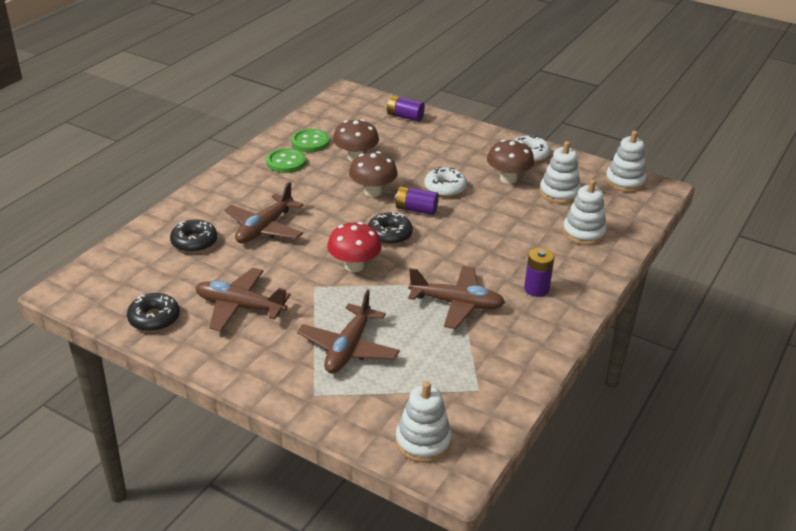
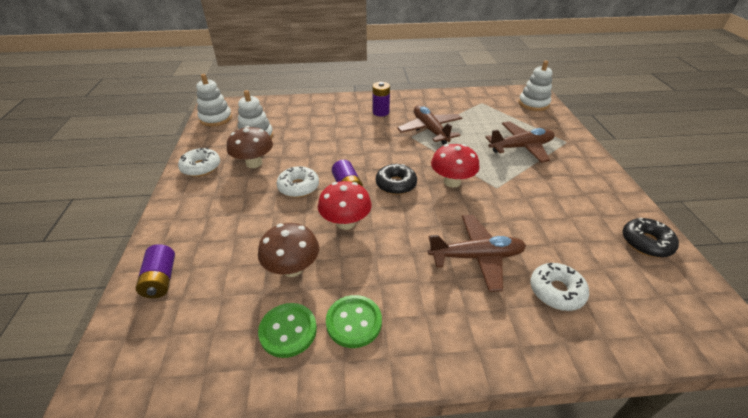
camera: 125 degrees left, 5 degrees up
(194, 242) = (556, 291): black donut -> white donut
(240, 307) = (566, 208): brown plane -> none
(373, 192) = (345, 223): brown mushroom -> red mushroom
(583, 233) = (301, 115): white stacking toy -> none

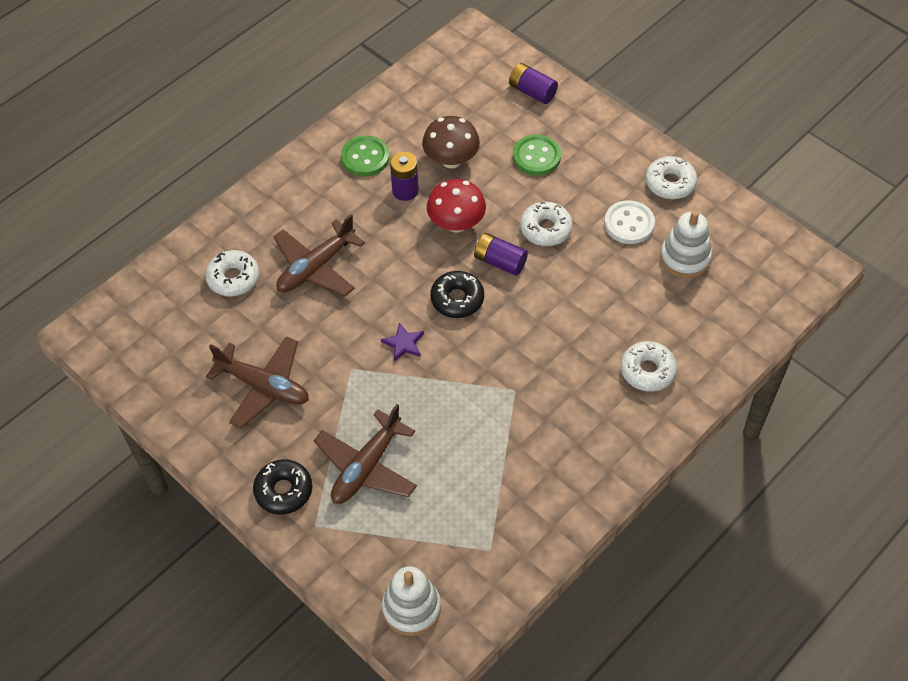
camera: 140 degrees right, 15 degrees up
(216, 118) = (776, 249): white stacking toy -> none
(254, 163) = (629, 224): brown mushroom -> white button
(288, 331) = (402, 125): green button -> green button (536, 156)
(341, 114) = (647, 371): none -> white donut
(380, 112) = (603, 413): purple battery -> purple battery (405, 190)
(430, 130) = (504, 421): brown plane -> brown plane (263, 386)
(452, 182) = (403, 344): red mushroom -> purple star
(646, 242) = (170, 389): black donut -> black donut (283, 491)

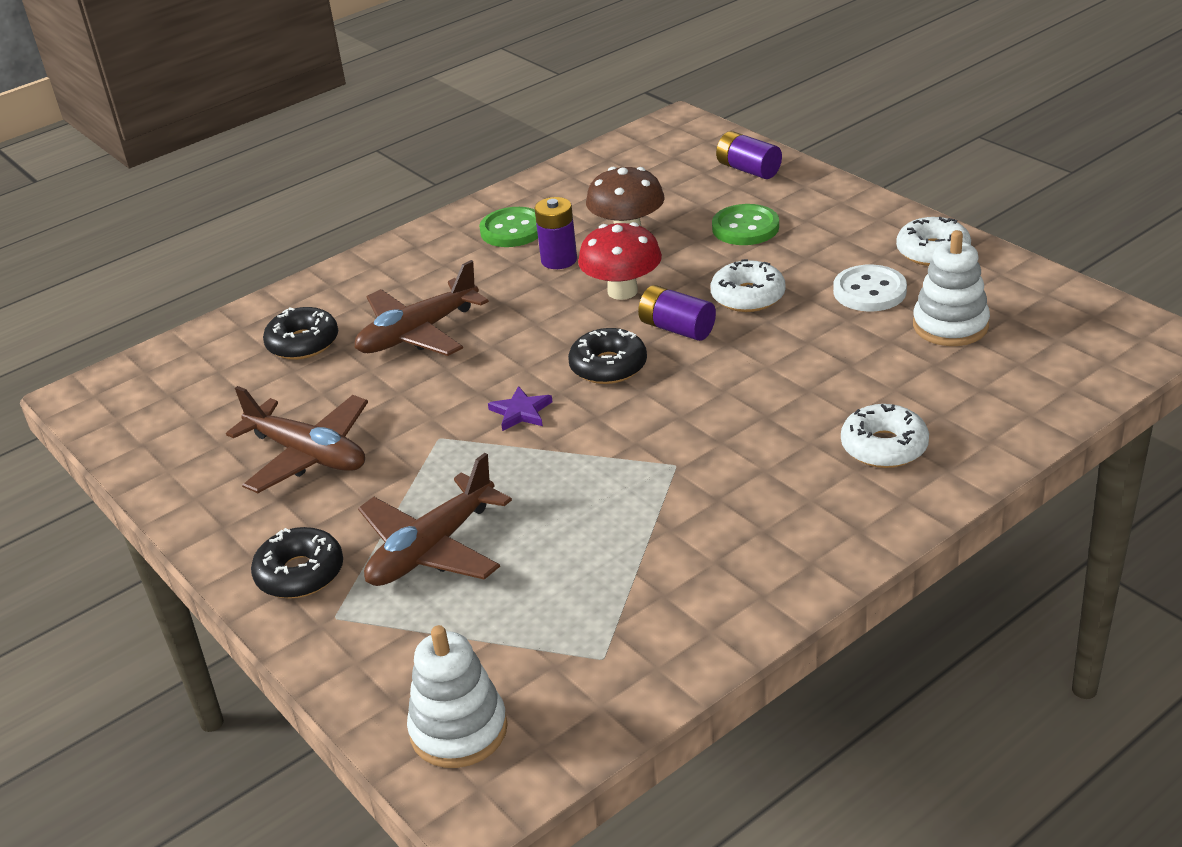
camera: 10 degrees right, 20 degrees down
(233, 278) = (303, 343): white donut -> black donut

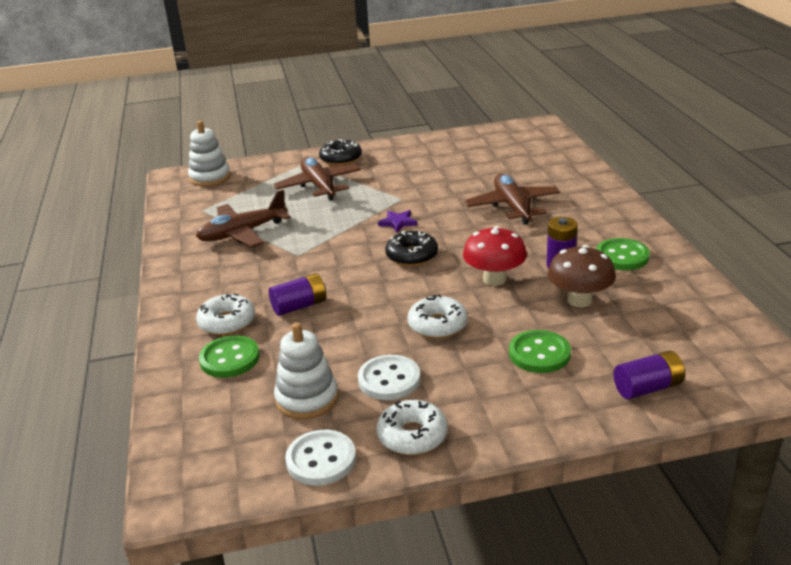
camera: 115 degrees right, 5 degrees down
(303, 343) = (535, 175): black donut -> none
(308, 455) = (426, 168): brown plane -> brown plane (242, 233)
(677, 329) = (427, 287): purple battery -> purple battery (299, 306)
(946, 407) = (230, 359): none -> green button
(1017, 283) = (321, 460): none -> white button

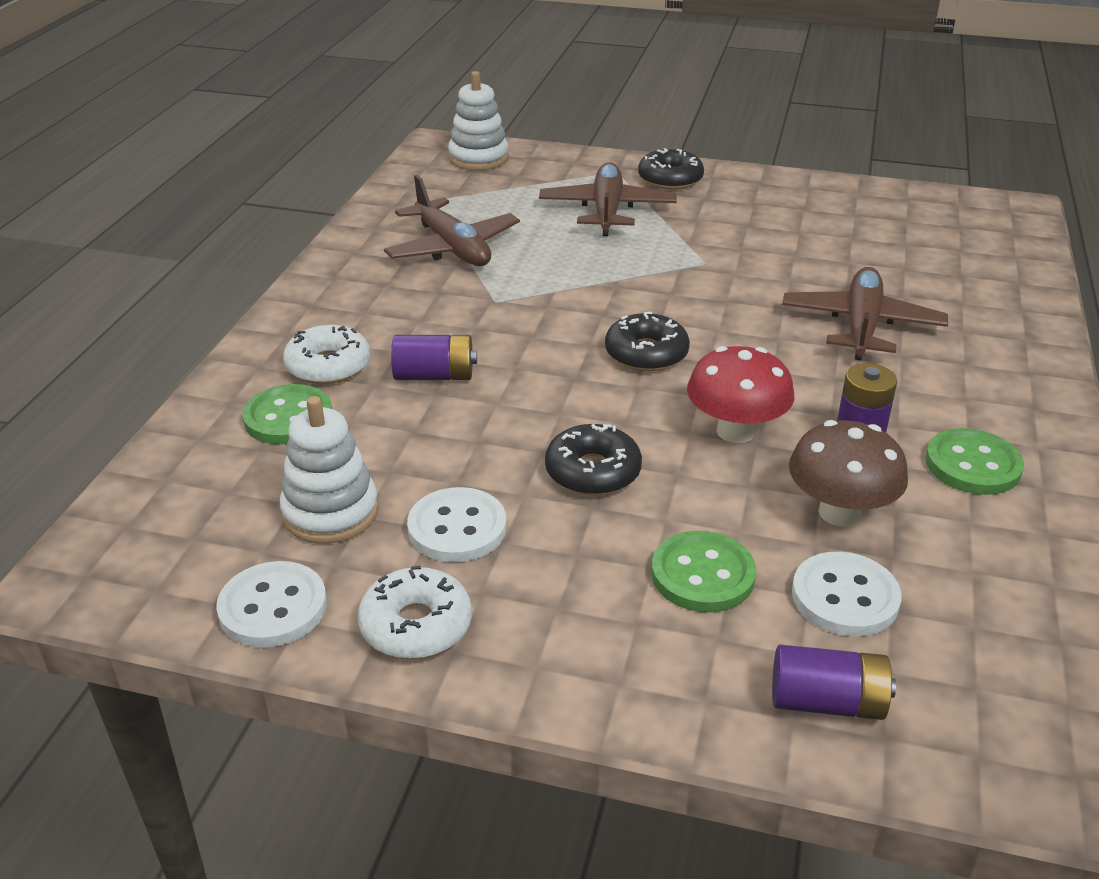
camera: 25 degrees right, 5 degrees up
(242, 233) = (452, 248): brown plane -> brown plane turned 120 degrees counterclockwise
(398, 222) = (669, 297): purple star -> none
(437, 325) = (593, 472): white donut -> black donut
(615, 338) = (845, 597): none -> white button

